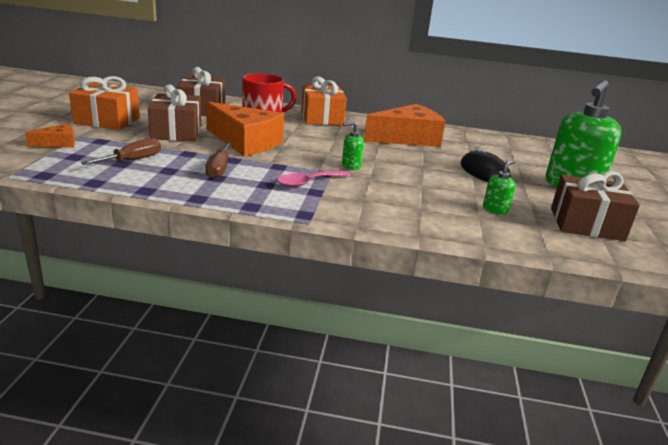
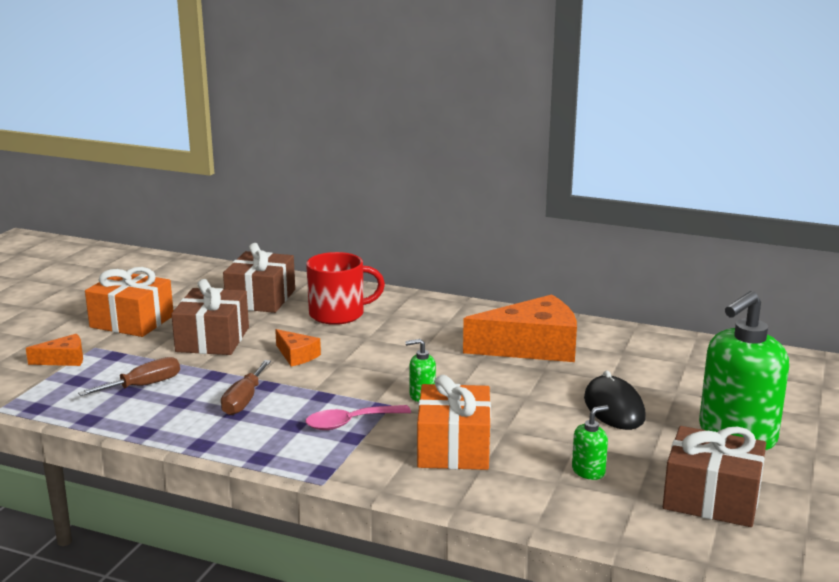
camera: 15 degrees right, 5 degrees down
(245, 142) = (296, 355): orange cheese -> orange cheese, size x0.47
(322, 118) = (423, 311): orange gift -> orange gift (453, 448)

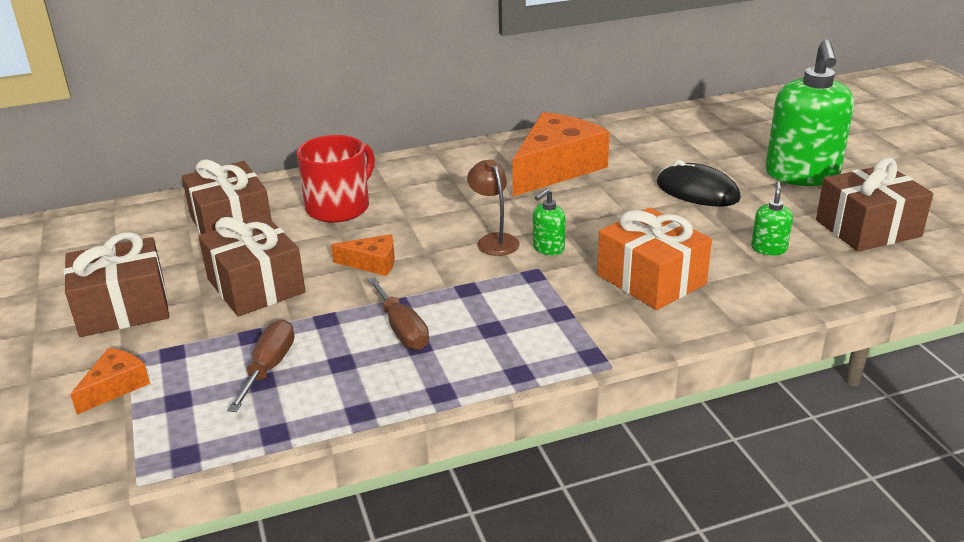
camera: 40 degrees left, 10 degrees up
(132, 321) = (123, 308): orange gift -> brown gift
(350, 423) = (535, 301): pink spoon -> none
(395, 375) = (494, 240): none -> brown lamp

